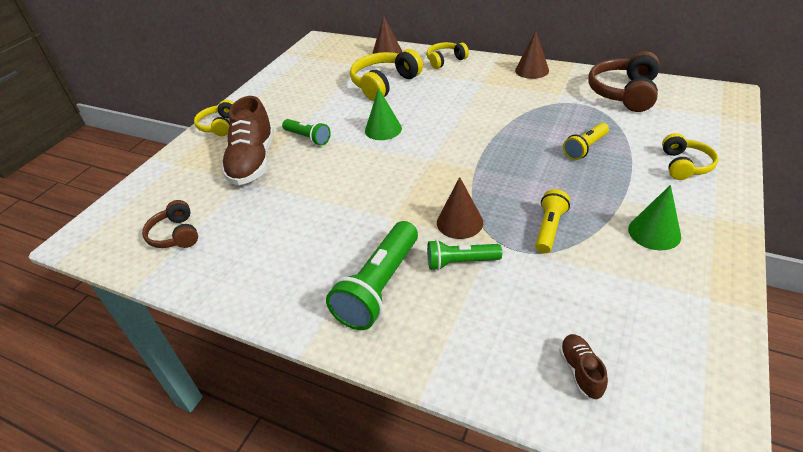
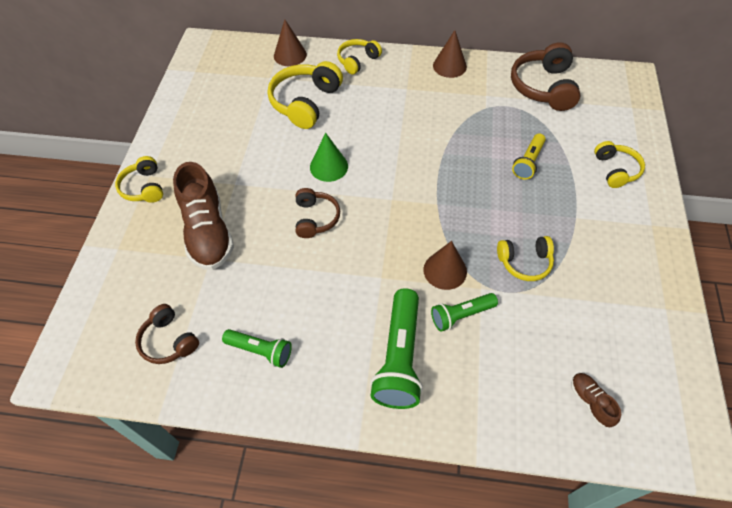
camera: 20 degrees left, 15 degrees up
(308, 138) = (253, 190): green flashlight -> green flashlight (260, 351)
(352, 165) = (315, 218): none -> brown headphones
(549, 228) = (524, 262): yellow flashlight -> yellow headphones
(654, 232) = (609, 250): green cone -> none

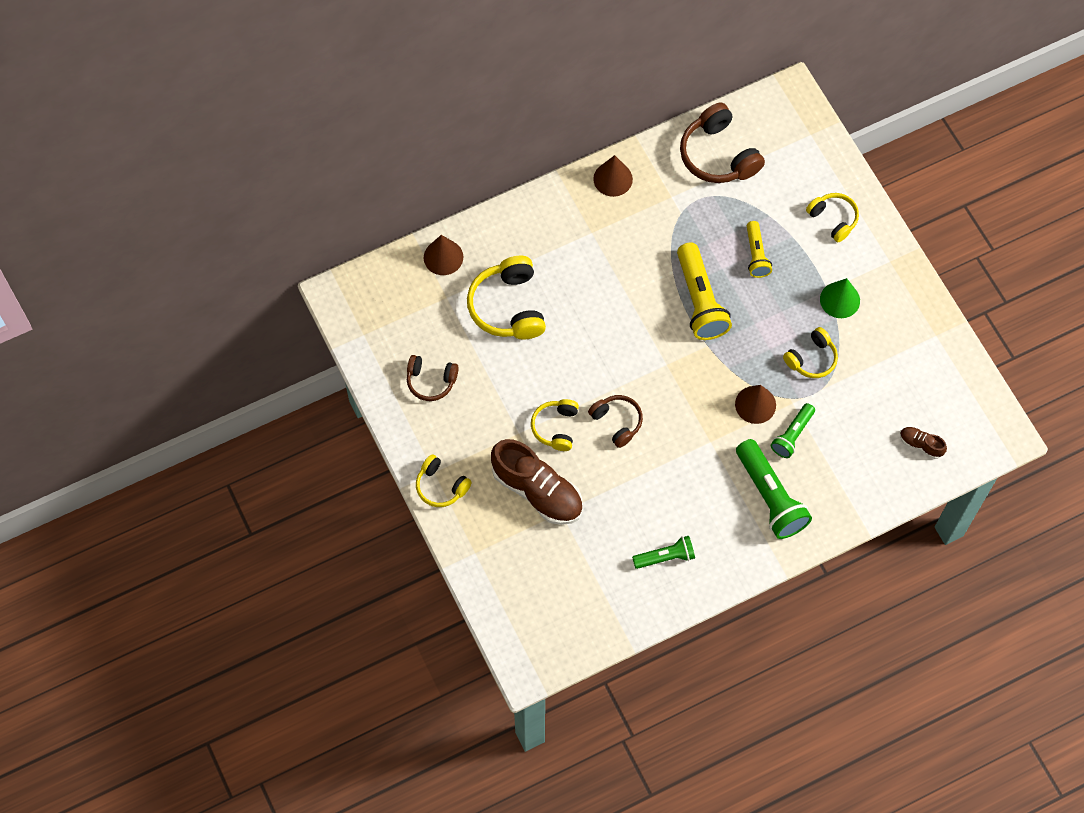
camera: 35 degrees left, 10 degrees up
(169, 341) = (590, 594): brown headphones -> brown headphones (431, 381)
(329, 166) = (587, 364): green cone -> green cone (840, 300)
(357, 61) = (518, 225): yellow headphones -> yellow headphones (556, 427)
(455, 170) = (700, 301): none -> yellow flashlight

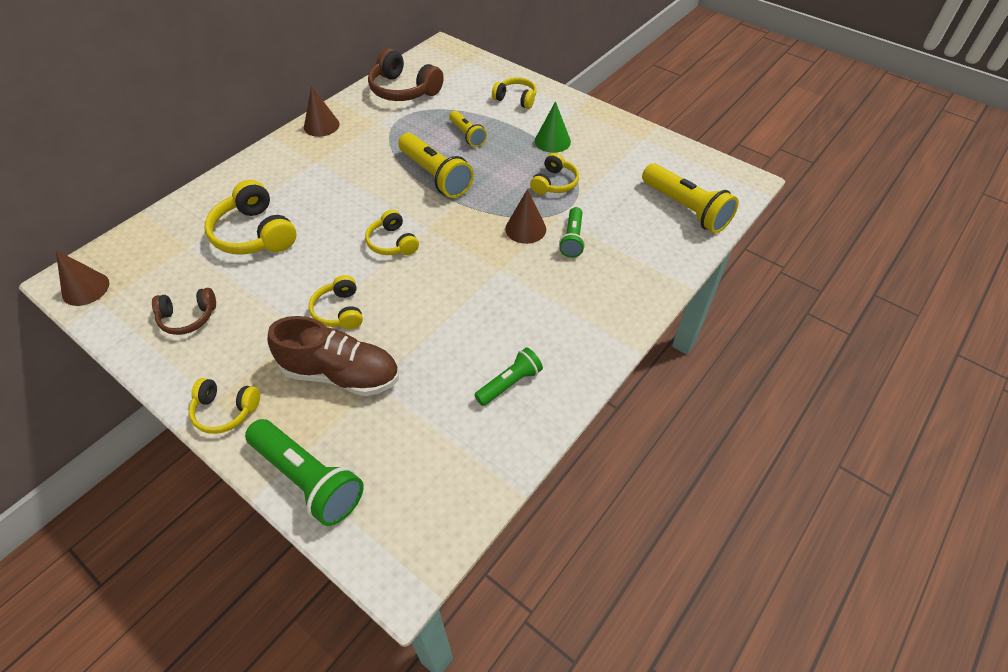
camera: 25 degrees left, 15 degrees down
(443, 257) = (176, 218): brown cone -> brown cone (85, 288)
(617, 422) = (401, 285): brown headphones -> none
(627, 369) = (392, 242): none -> yellow headphones
(770, 497) = (582, 292): green flashlight -> green flashlight (308, 479)
(921, 445) = (685, 209): brown shoe -> yellow flashlight

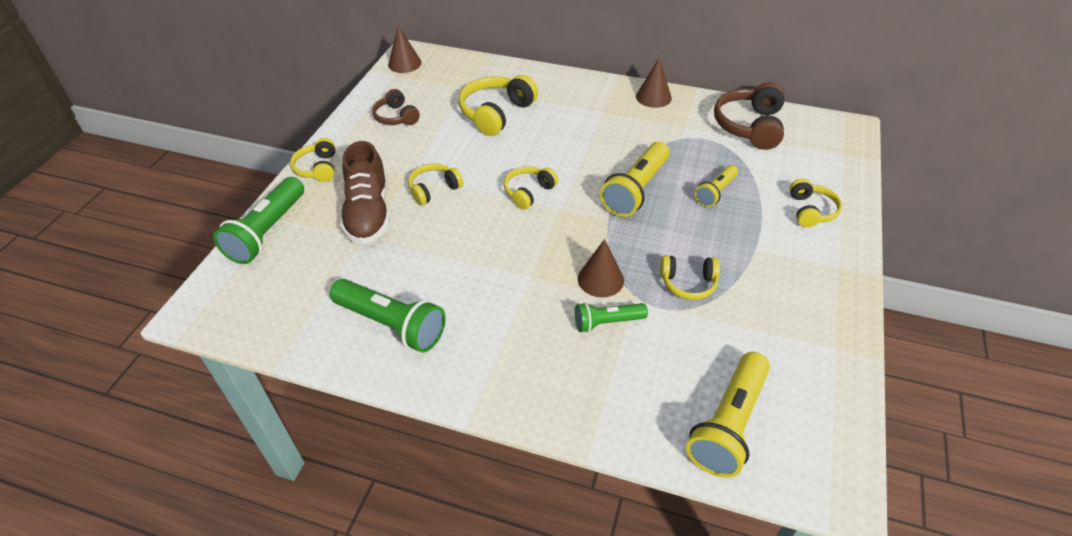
camera: 70 degrees right, 5 degrees down
(510, 383) = (391, 325): green flashlight -> green flashlight, size x1.71
(552, 141) = (760, 262): green cone -> none

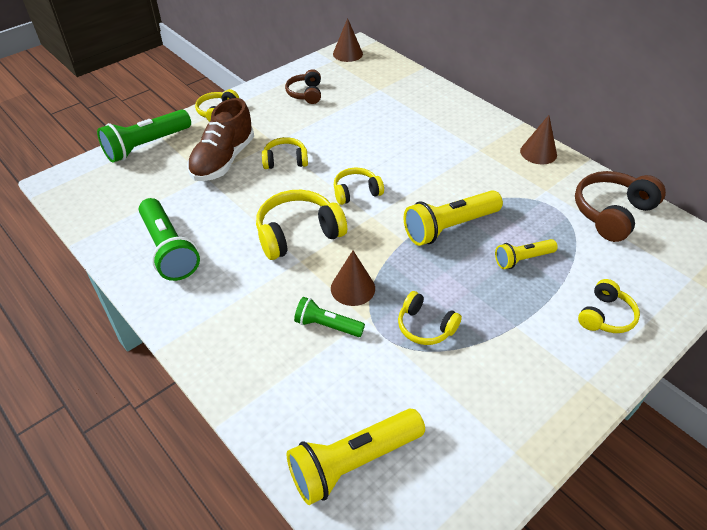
camera: 30 degrees right, 0 degrees up
(496, 113) = (386, 118): yellow headphones -> yellow headphones (298, 233)

